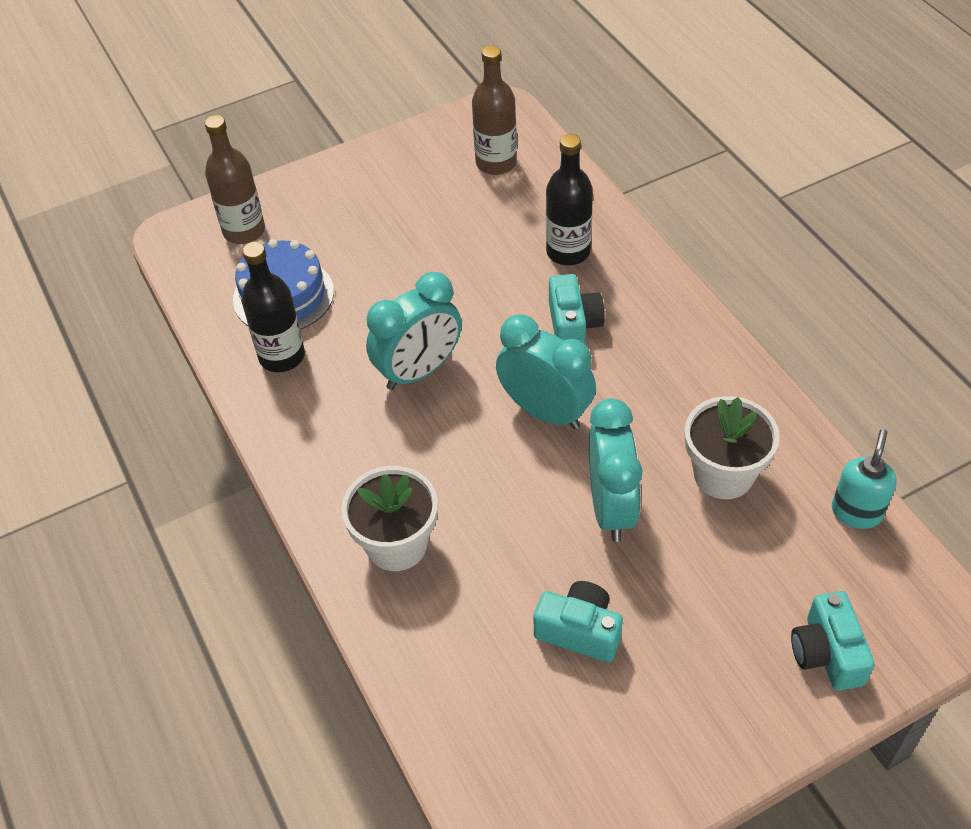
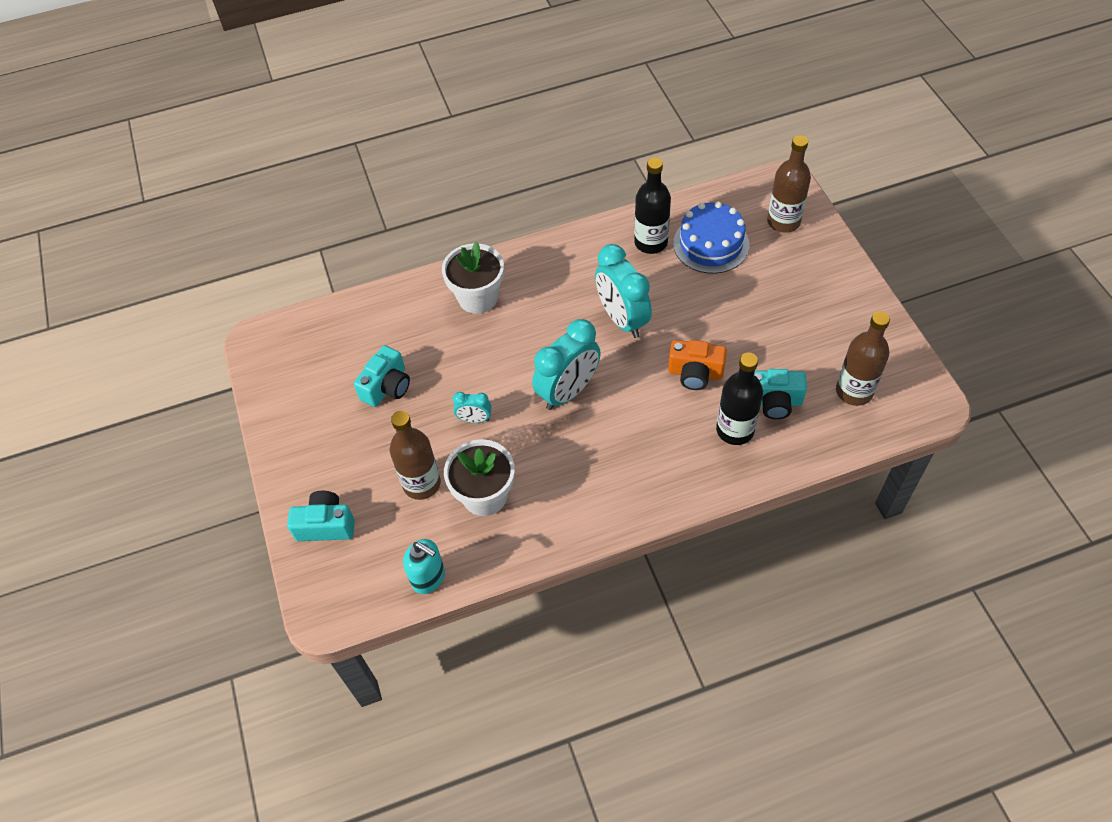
camera: 100 degrees right, 5 degrees up
(494, 292) = (695, 373): none -> orange camera
(573, 325) = (651, 422): turquoise camera -> turquoise camera (773, 402)
(611, 507) = (474, 419): turquoise clock -> turquoise clock, size x0.49
(727, 549) = (421, 484): none -> brown bottle

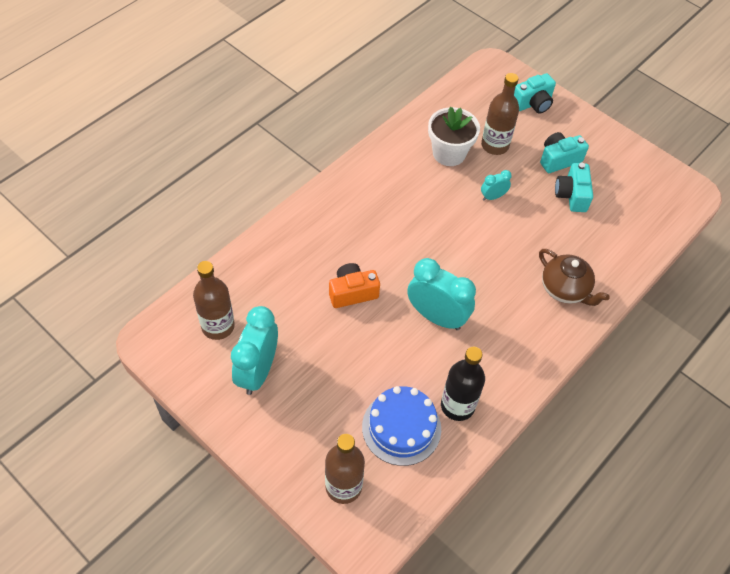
camera: 145 degrees right, 0 degrees up
(429, 578) = (448, 100): turquoise soap dispenser -> none
(478, 297) = (565, 289): white flower pot -> brown teapot
(568, 392) = (440, 241): turquoise clock -> turquoise clock (258, 371)
(735, 430) = (301, 259): black bottle -> none
(773, 402) = (280, 293): turquoise camera -> turquoise camera (559, 159)

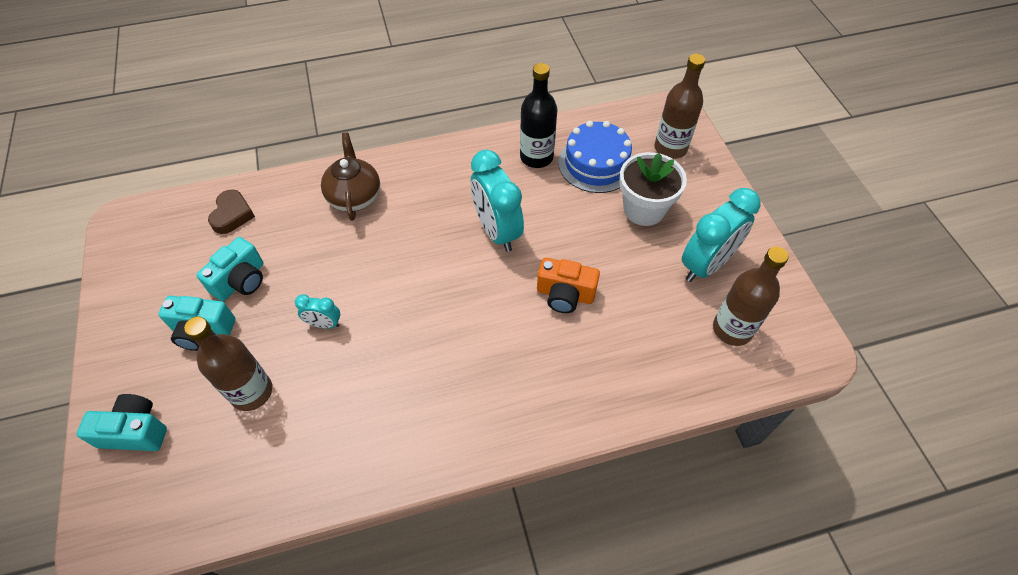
camera: 145 degrees left, 0 degrees up
(449, 153) = (317, 412): white flower pot -> white flower pot (644, 209)
(631, 232) = (232, 215): none -> brown heart

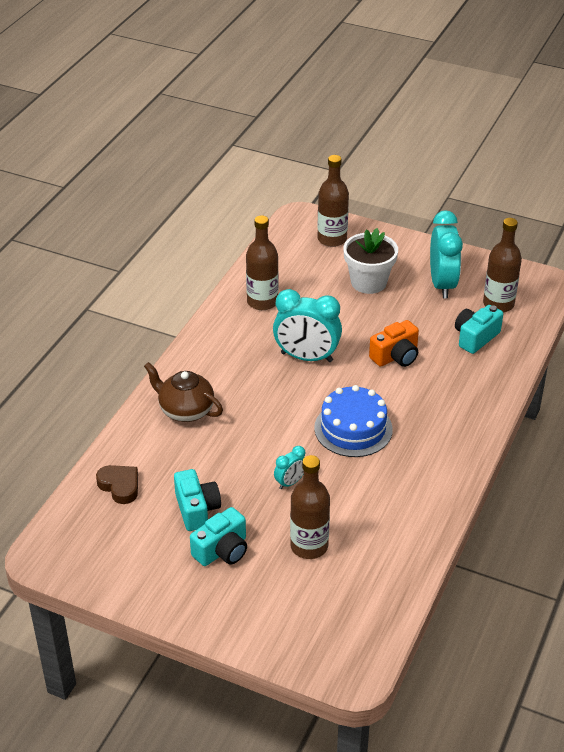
camera: 50 degrees left, 15 degrees down
(135, 431) = (277, 623): turquoise camera -> turquoise camera (475, 337)
(536, 157) = (262, 302): black bottle -> brown bottle
(596, 164) = (303, 279): blue cake -> blue cake (353, 428)

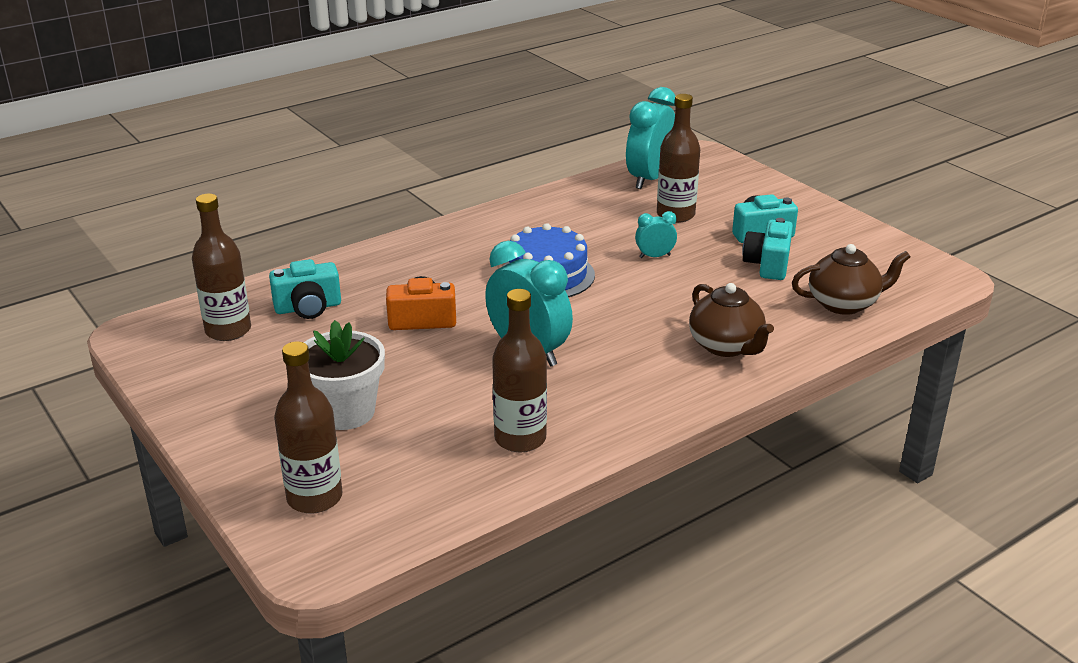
camera: 150 degrees left, 10 degrees down
(120, 486) = (844, 304): brown heart -> brown teapot
(442, 284) = (257, 375): turquoise clock -> turquoise clock (649, 179)

